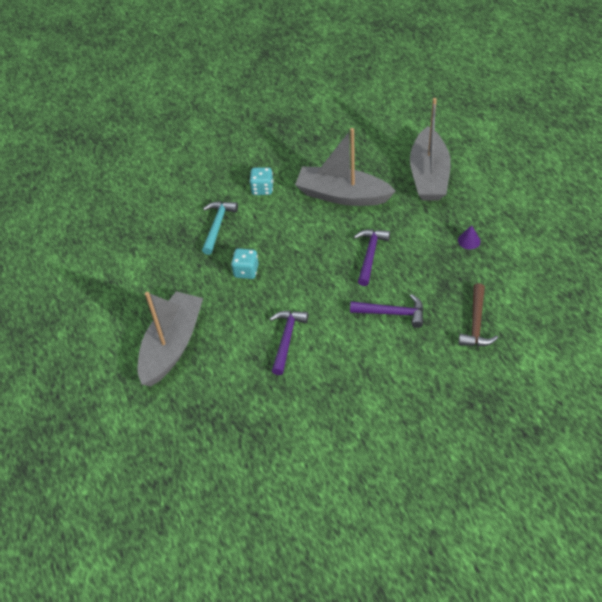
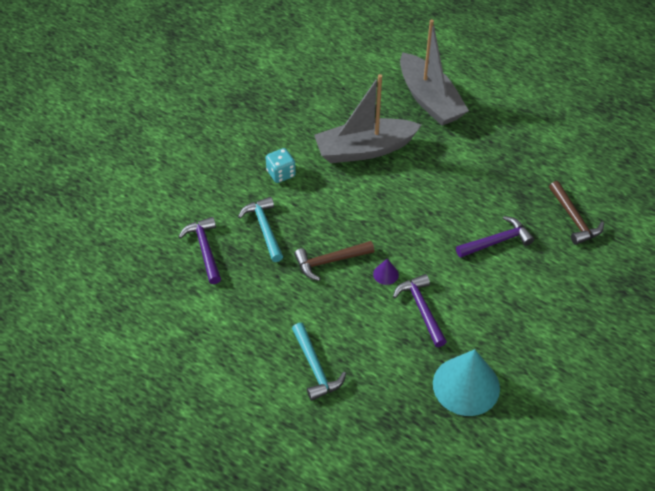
camera: 35 degrees left, 0 degrees up
(172, 345) = (315, 367): grey boat -> turquoise hammer
(246, 271) = (330, 261): turquoise dice -> brown hammer
(273, 415) = (466, 385): none -> turquoise cone
(370, 255) = (435, 196): purple hammer -> purple hammer (205, 249)
(469, 240) = (511, 147): purple cone -> purple cone (385, 274)

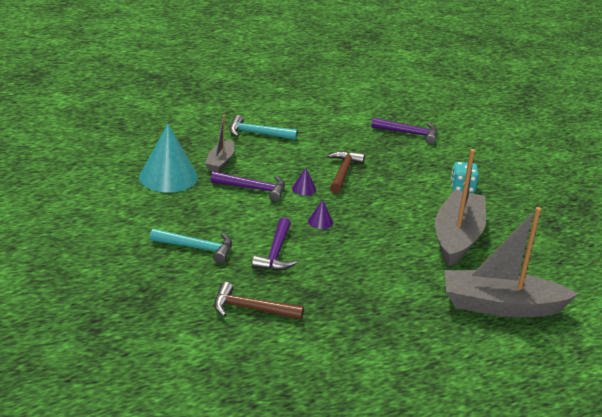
camera: 120 degrees right, 20 degrees down
(264, 228) = (406, 160): turquoise hammer -> turquoise hammer (197, 248)
(400, 362) = (220, 162): none -> grey boat
(426, 237) = (320, 222): none -> purple cone

